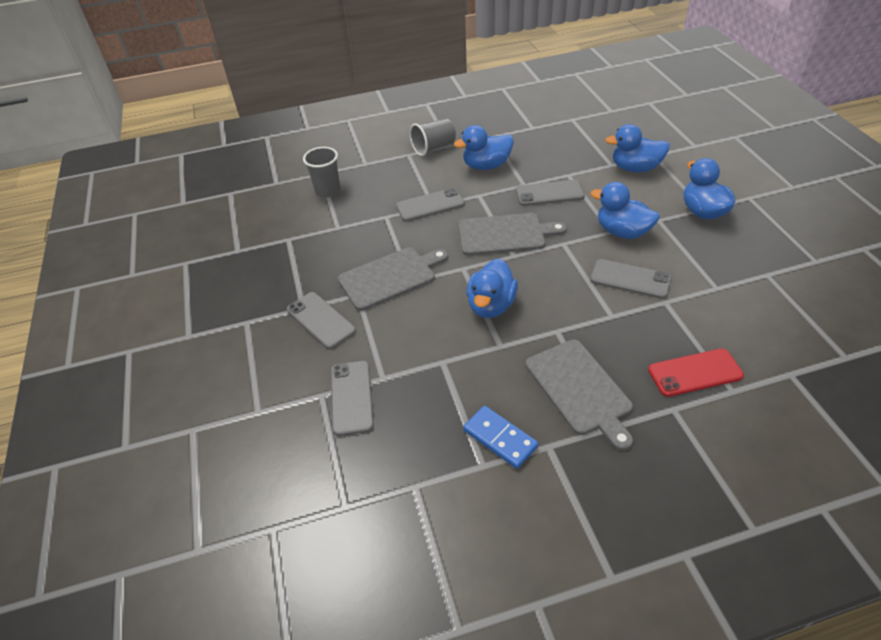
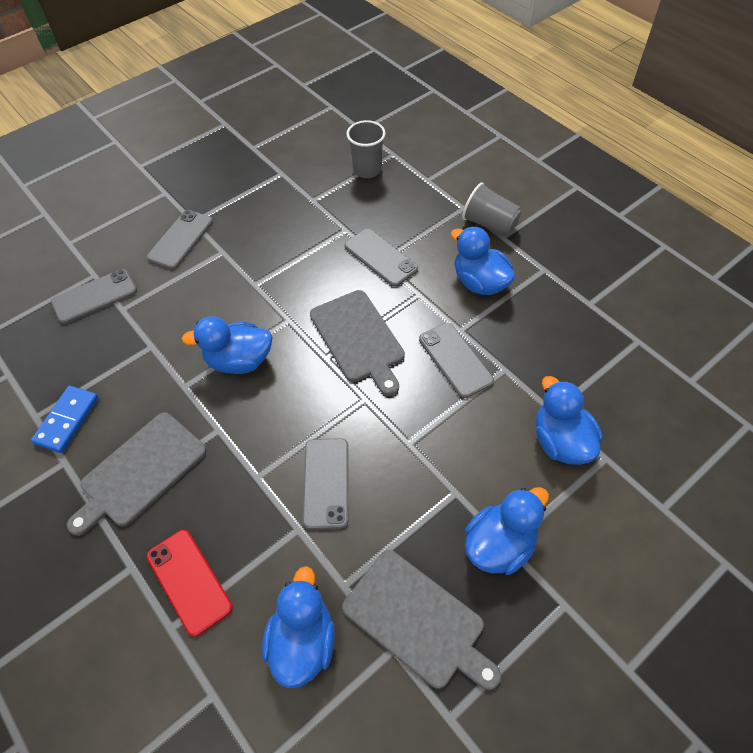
camera: 65 degrees right, 10 degrees up
(390, 277) = (254, 266): grey cutting board -> grey cutting board (417, 620)
(622, 232) = (413, 455): blue duck -> blue duck (302, 641)

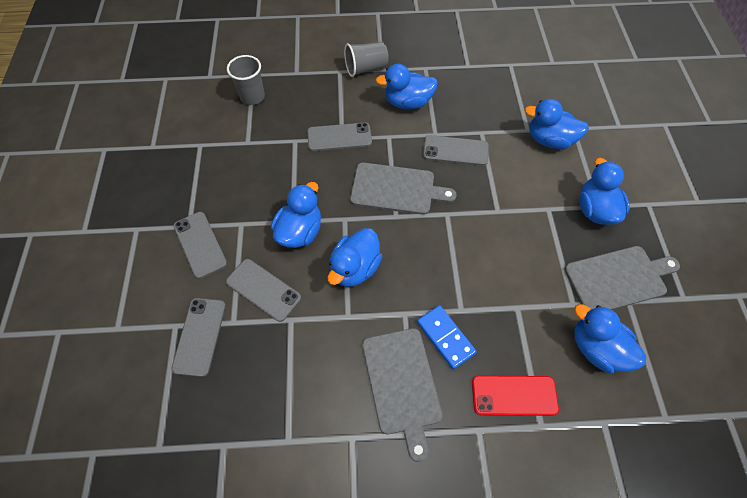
camera: 55 degrees left, 5 degrees up
(67, 420) = (312, 417): blue domino -> blue domino (445, 337)
(247, 296) = (300, 231): none -> blue duck
(326, 483) = (494, 272): grey phone -> grey phone (263, 290)

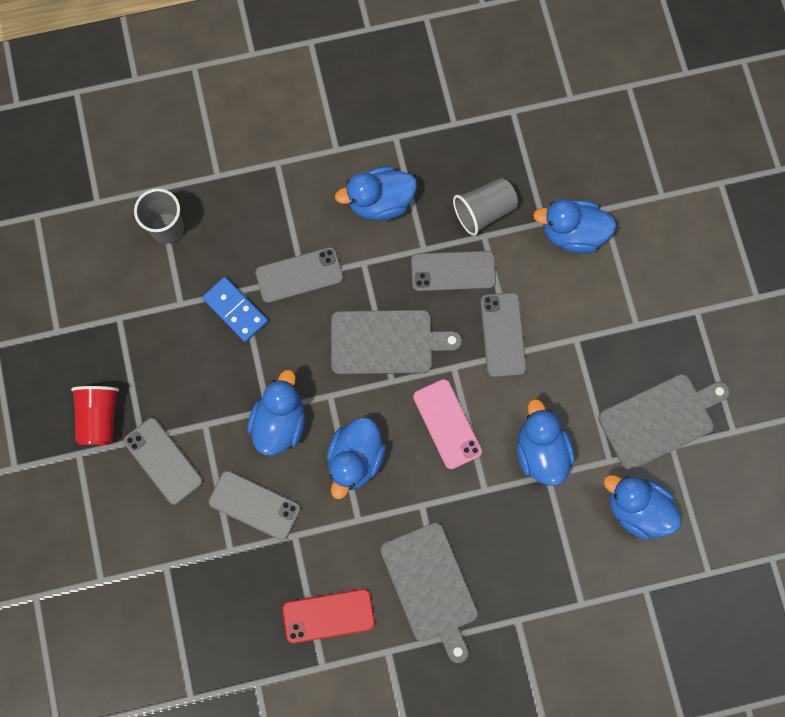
camera: 10 degrees left, 15 degrees up
(162, 207) = (99, 418): none -> red cup
(200, 336) = (197, 573): grey phone -> grey phone (503, 335)
(366, 68) = (313, 151): grey cup -> grey cup (484, 211)
(436, 254) = (447, 424): none -> pink phone
(445, 337) = (470, 526): blue domino -> blue domino (235, 310)
(514, 395) = (551, 577): red phone -> red phone (328, 615)
(595, 210) = (632, 330): blue duck -> blue duck (541, 451)

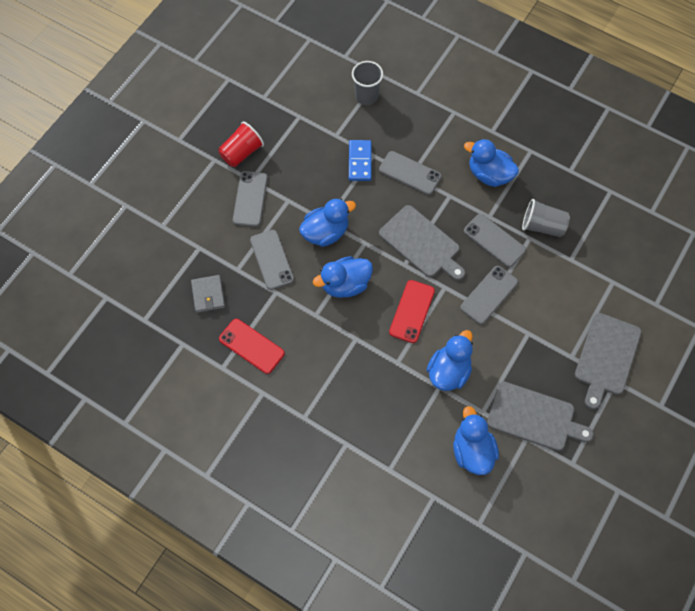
camera: 45 degrees right, 10 degrees down
(228, 606) = (208, 295): none -> grey wallet
(431, 586) = (318, 382): grey cutting board -> grey cutting board (606, 357)
(447, 424) = (412, 311): pink phone -> red phone
(572, 233) = (582, 279): blue duck -> none

